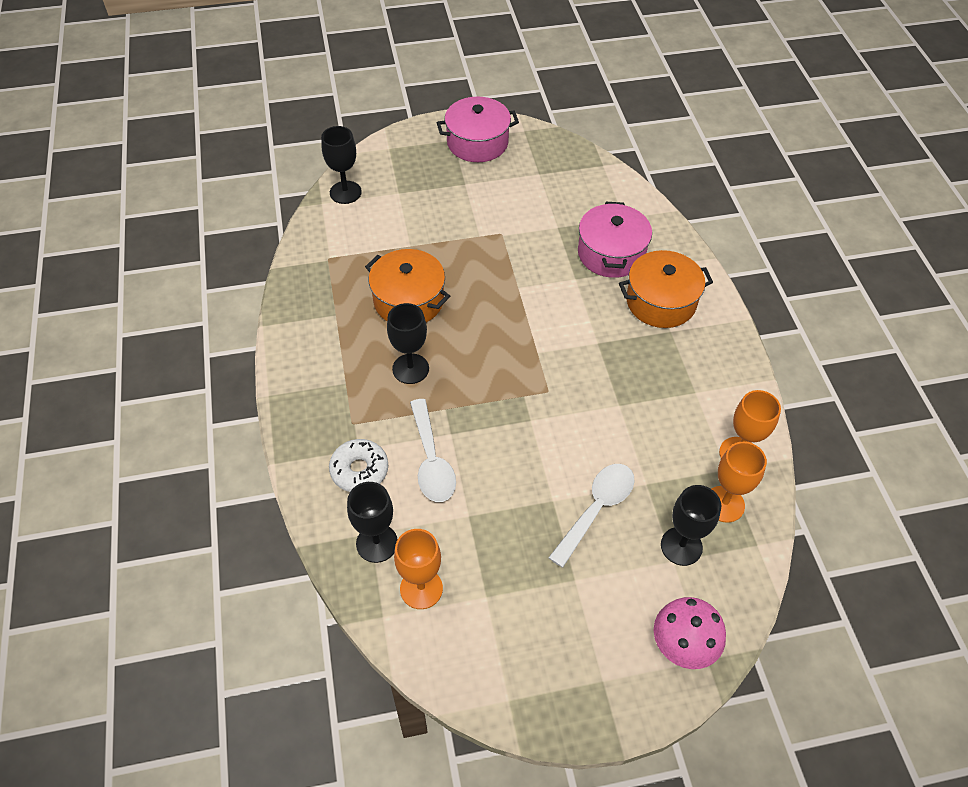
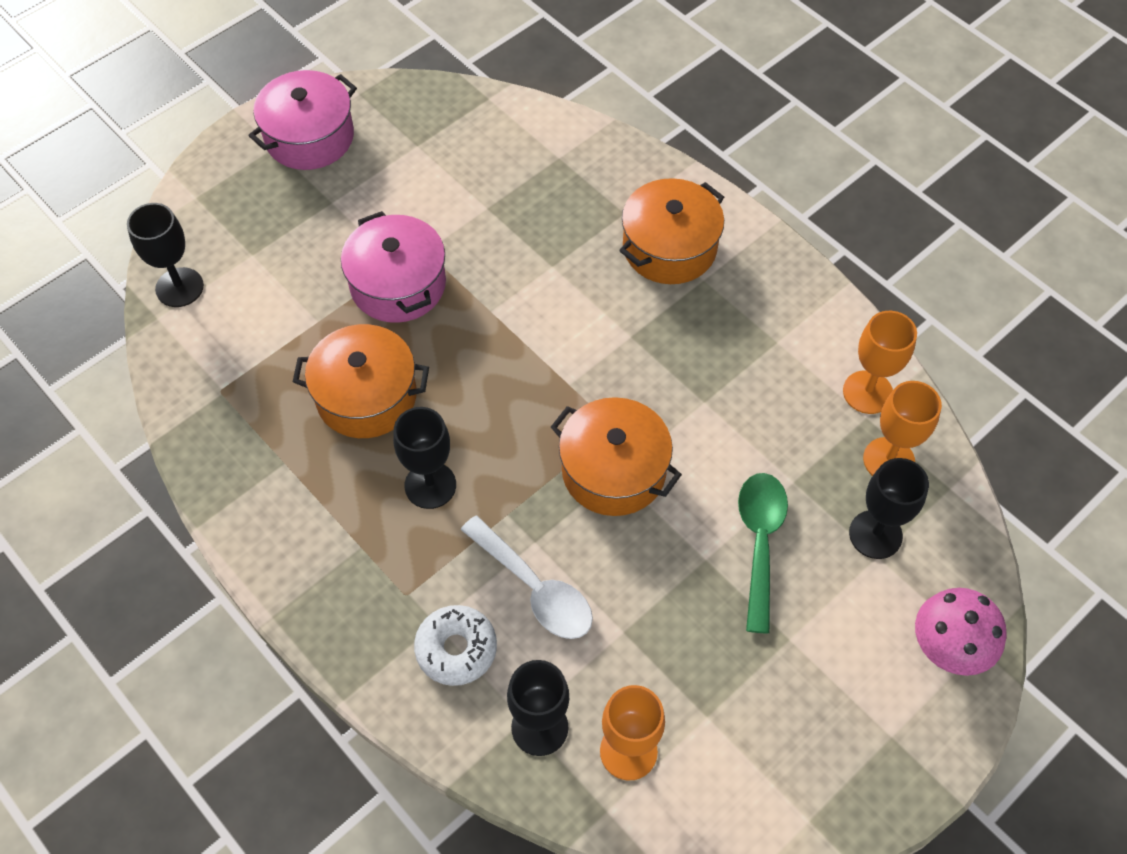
camera: 30 degrees left, 5 degrees up
(530, 417) = (613, 471): none -> orange pot
(596, 509) = (760, 543): white spoon -> green spoon
(611, 253) = (573, 212): pink pot -> pink pot (398, 284)

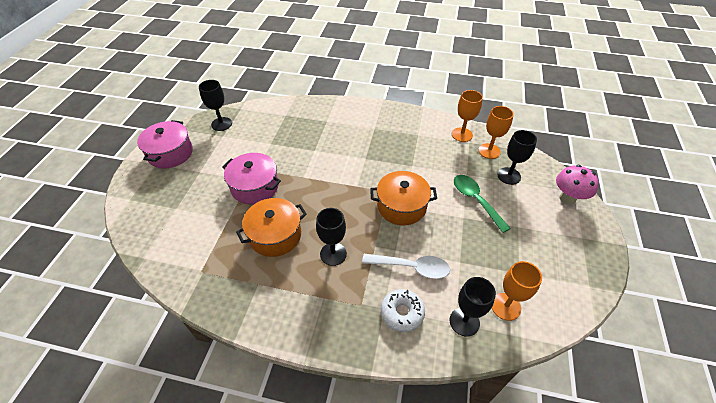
camera: 35 degrees left, 10 degrees down
(179, 287) = (147, 239): black goblet -> black goblet (221, 124)
(669, 247) = (353, 124): orange pot -> none

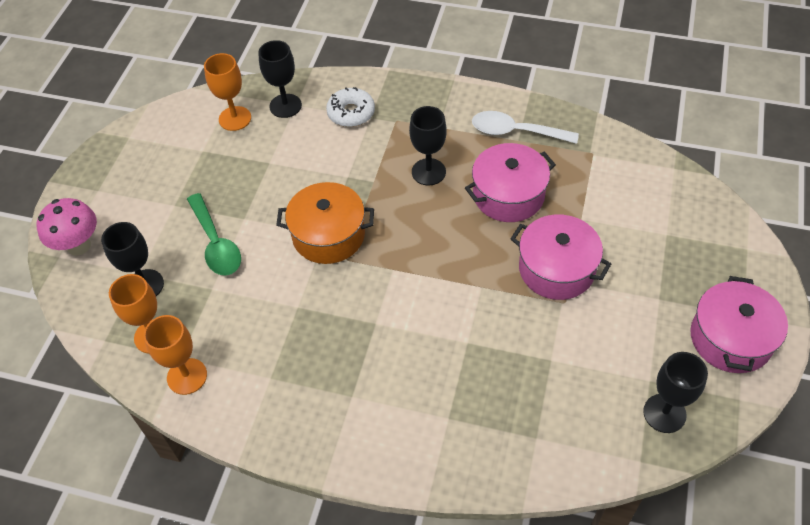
camera: 175 degrees left, 5 degrees up
(275, 235) = (508, 195): orange pot -> pink pot
(411, 267) = (331, 156): white spoon -> white spoon (516, 132)

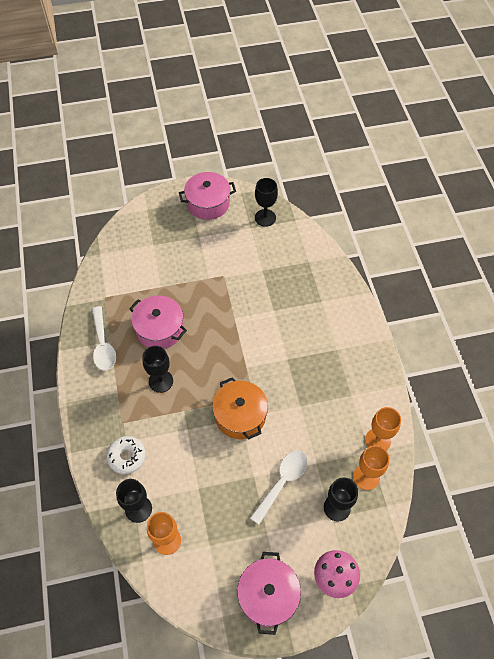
camera: 120 degrees left, 5 degrees up
(216, 243) = (282, 482): green spoon -> white spoon
(556, 269) = (203, 286): pink pot -> pink pot (268, 595)

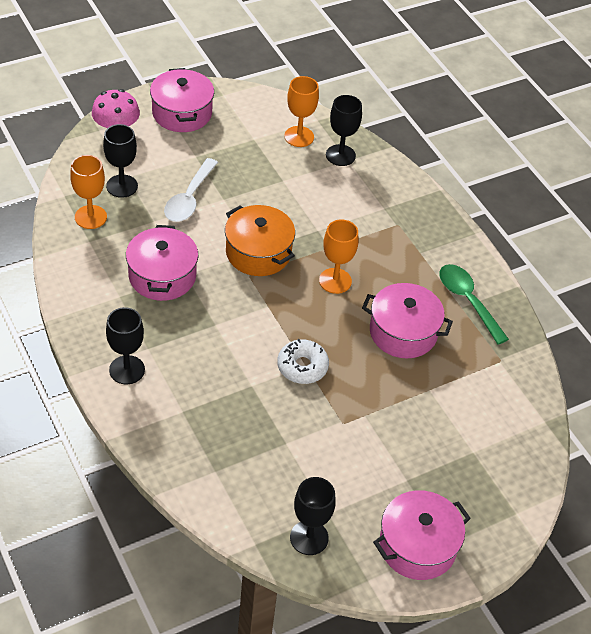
camera: 160 degrees right, 10 degrees down
(103, 344) = (468, 301): white spoon -> green spoon
(127, 457) = (375, 195): white donut -> white donut (302, 367)
(161, 381) = (372, 273): black goblet -> black goblet (127, 370)
(317, 407) = (162, 276): none -> pink pot
(378, 440) = (79, 254): orange goblet -> orange goblet (335, 281)

